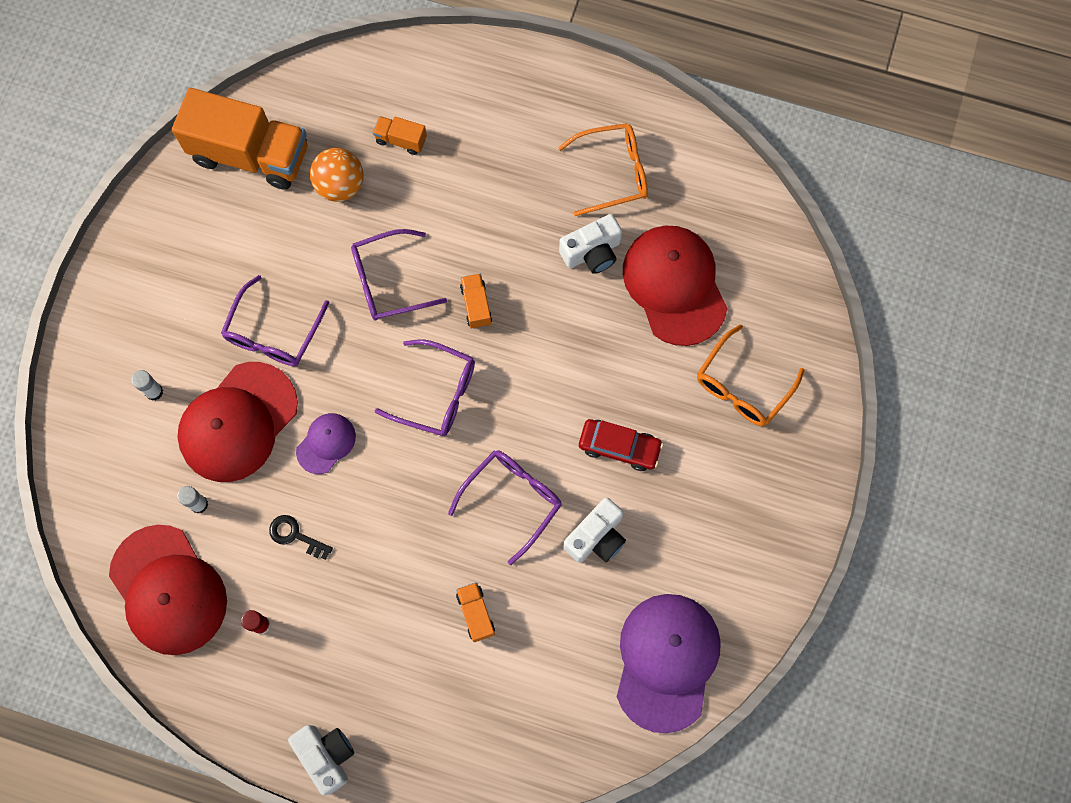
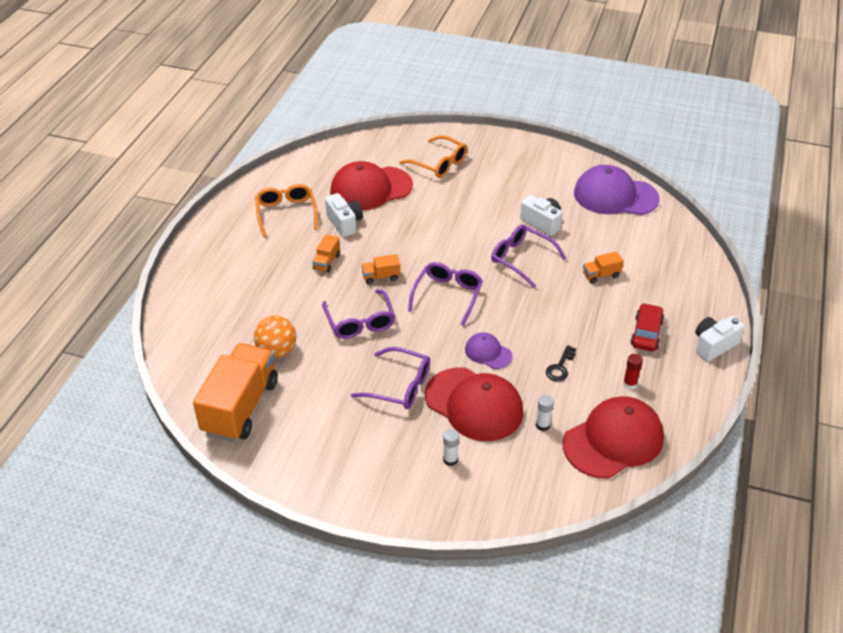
camera: 90 degrees left, 30 degrees down
(401, 140) = (243, 317): orange truck -> orange truck (326, 262)
(619, 447) = (481, 213): red car -> red car (646, 333)

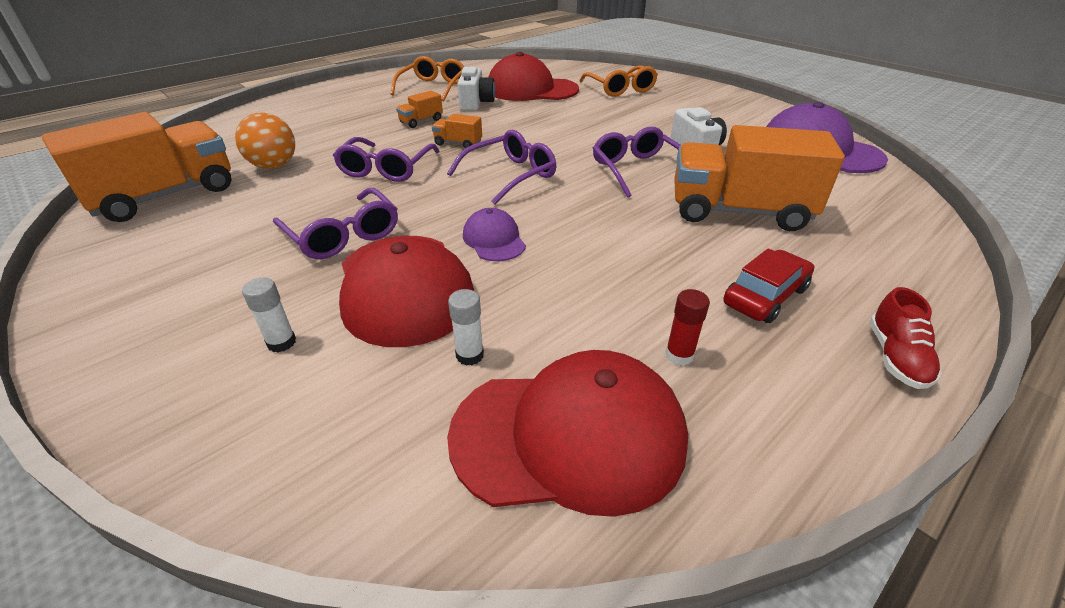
camera: 30 degrees right, 5 degrees down
(560, 367) = (579, 290): black key -> none
(601, 275) = (738, 212): orange truck -> orange truck, size x2.35
(713, 345) = (895, 357): white camera -> red shoe

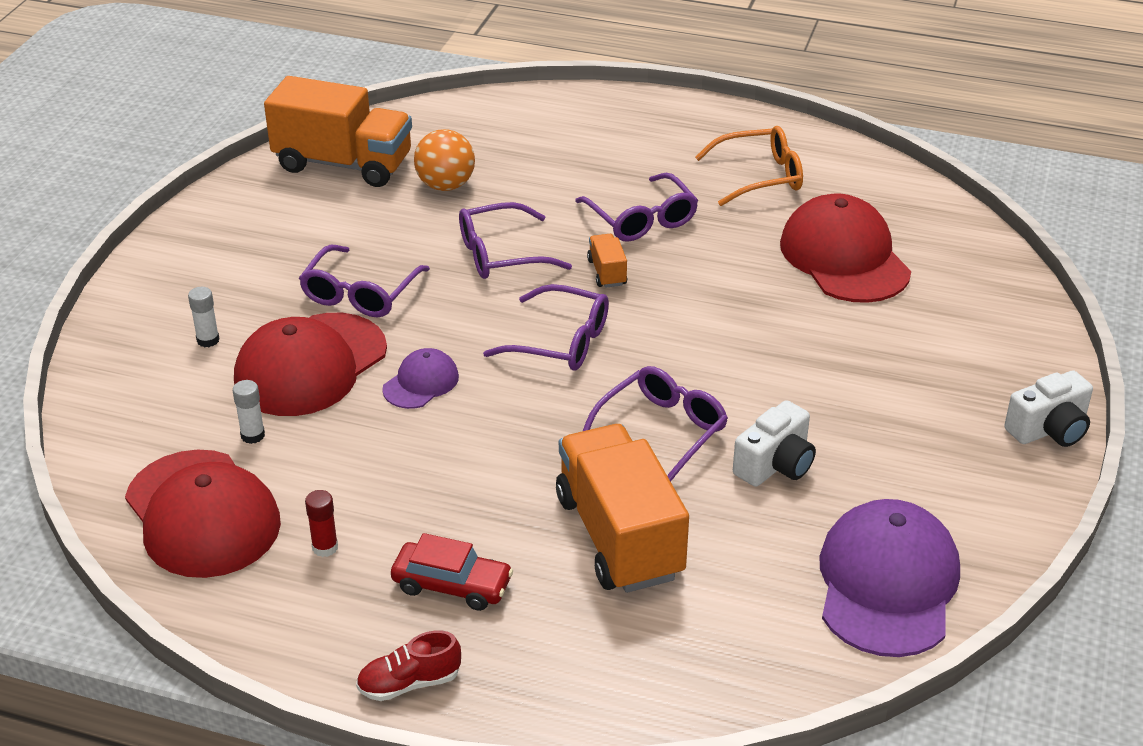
camera: 60 degrees right, 0 degrees up
(421, 121) = (641, 219): orange truck -> purple glasses
(476, 103) = (742, 233): white camera -> white camera (1049, 430)
(620, 89) = (942, 335): orange glasses -> none

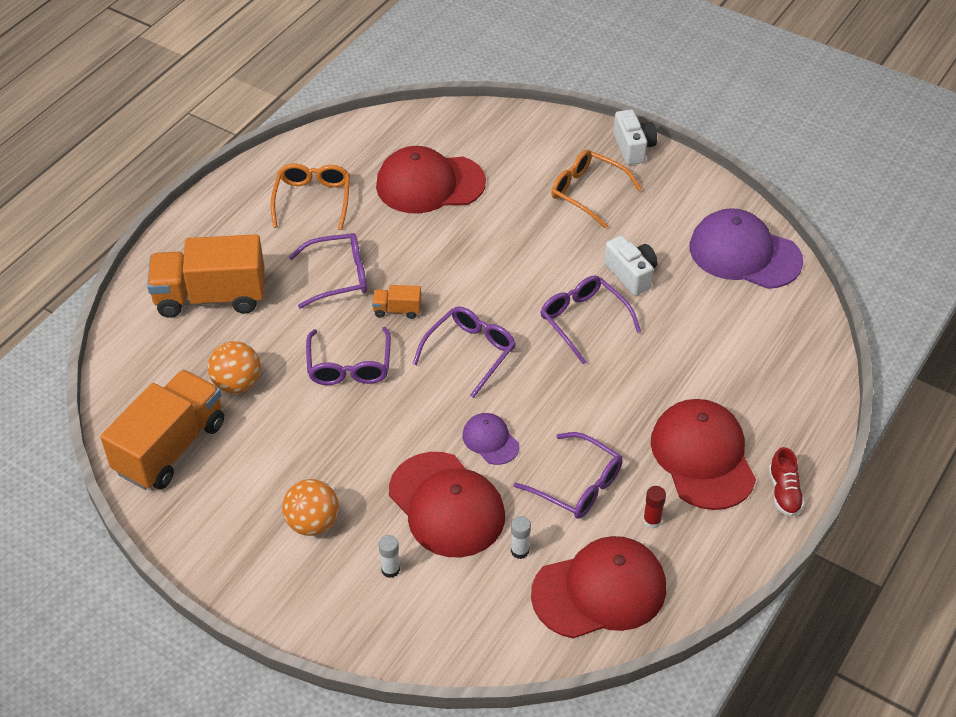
camera: 75 degrees left, 10 degrees up
(263, 274) = (313, 523): none -> orange ball
(360, 293) = (365, 461): purple glasses -> purple glasses (577, 485)
(452, 585) = (703, 456): red car -> red cap
(619, 537) = (678, 364): orange truck -> orange truck (211, 297)
(919, 398) = (587, 192): none -> orange glasses

